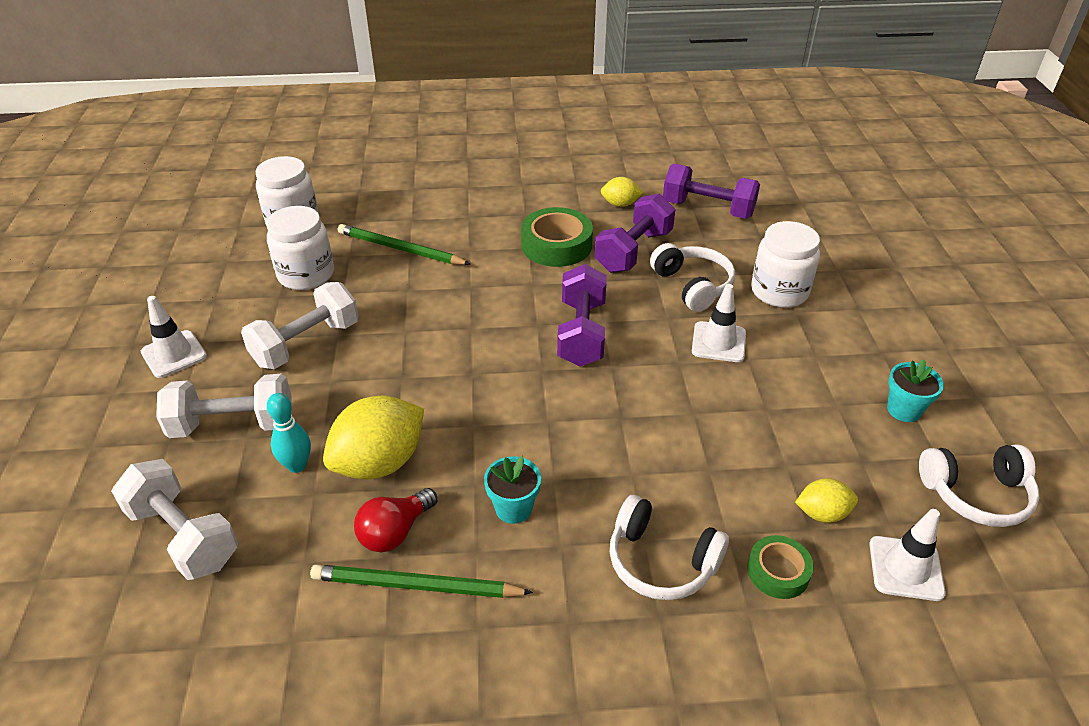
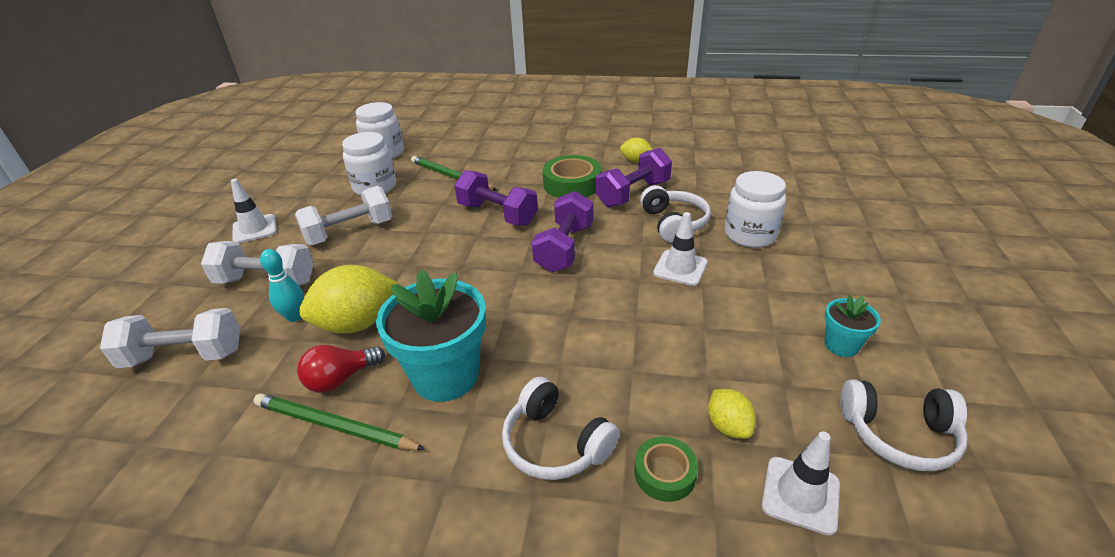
camera: 15 degrees right, 5 degrees down
(184, 536) = (184, 356): white dumbbell -> white dumbbell turned 60 degrees counterclockwise
(513, 508) = (445, 376): turquoise flower pot -> turquoise flower pot, size x2.00
(708, 209) = (708, 169): purple dumbbell -> purple dumbbell (497, 214)
(822, 513) = (728, 426): yellow lemon -> yellow lemon turned 60 degrees clockwise

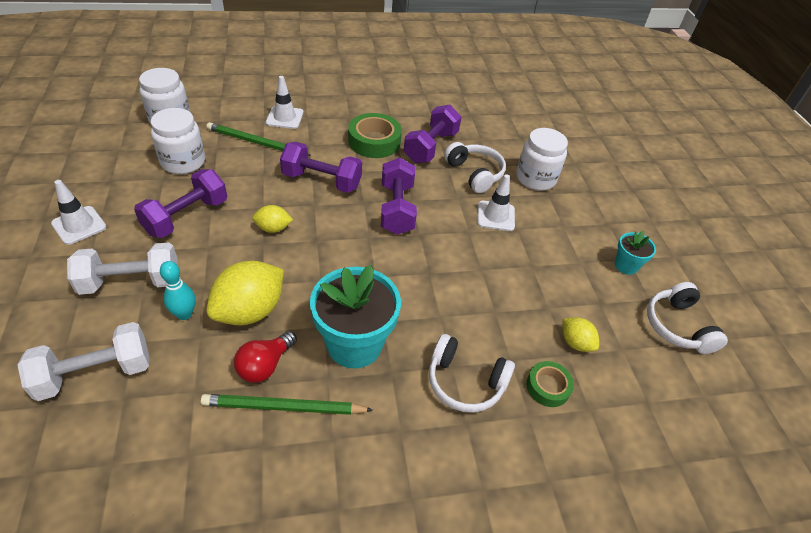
camera: 25 degrees left, 10 degrees up
(349, 232) = (186, 217): white dumbbell -> purple dumbbell
(636, 161) = (419, 111): yellow lemon -> yellow lemon (273, 228)
(800, 495) = (634, 381): white traffic cone -> white traffic cone (284, 118)
(899, 434) = (677, 326): white headphones -> white headphones turned 90 degrees clockwise

